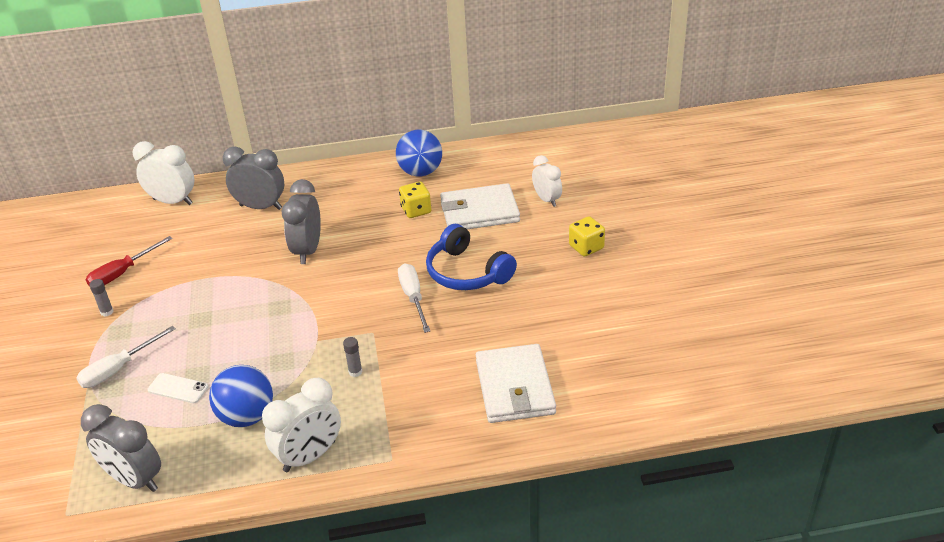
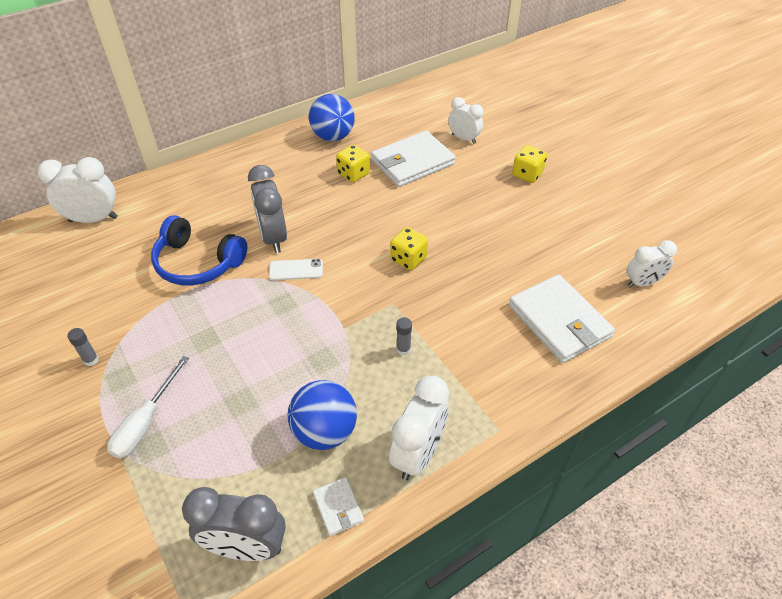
camera: 25 degrees left, 10 degrees up
(122, 273) = (83, 311): red screwdriver -> none
(178, 388) = (229, 423): white phone -> white phone (296, 270)
(220, 475) = (338, 507): none -> white wallet
(261, 207) = (195, 204): grey clock -> none
(413, 297) = (408, 259): white screwdriver -> yellow dice
(467, 272) = (440, 222): blue headphones -> blue headphones (198, 263)
(626, 376) = (642, 283): none -> white clock

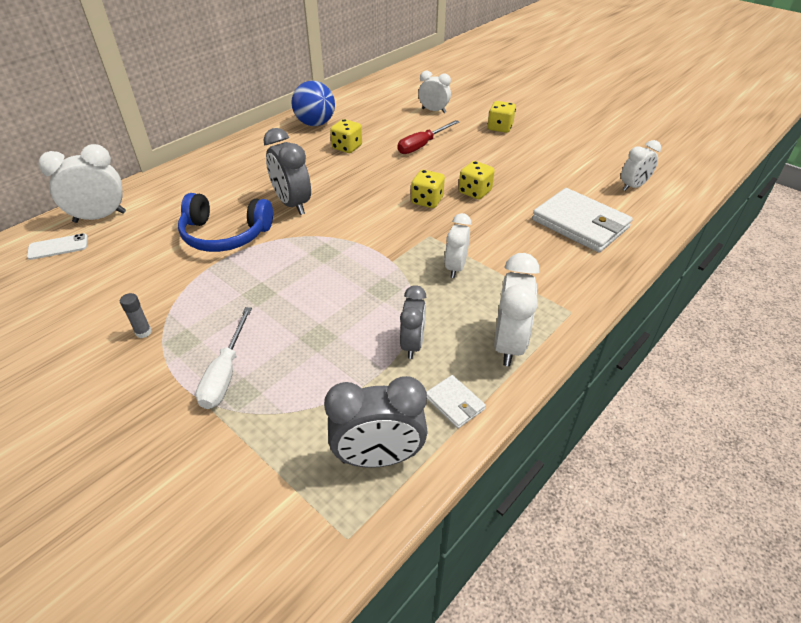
camera: 15 degrees left, 5 degrees down
(296, 270) = (326, 225): white phone -> white phone (58, 247)
(325, 431) = (412, 344): blue ball -> grey clock
(403, 349) = (455, 267): grey glue stick -> white clock
(412, 162) = (396, 132): white wallet -> none
(432, 184) = (422, 145): none -> red screwdriver
(463, 257) = (475, 192): none -> yellow dice

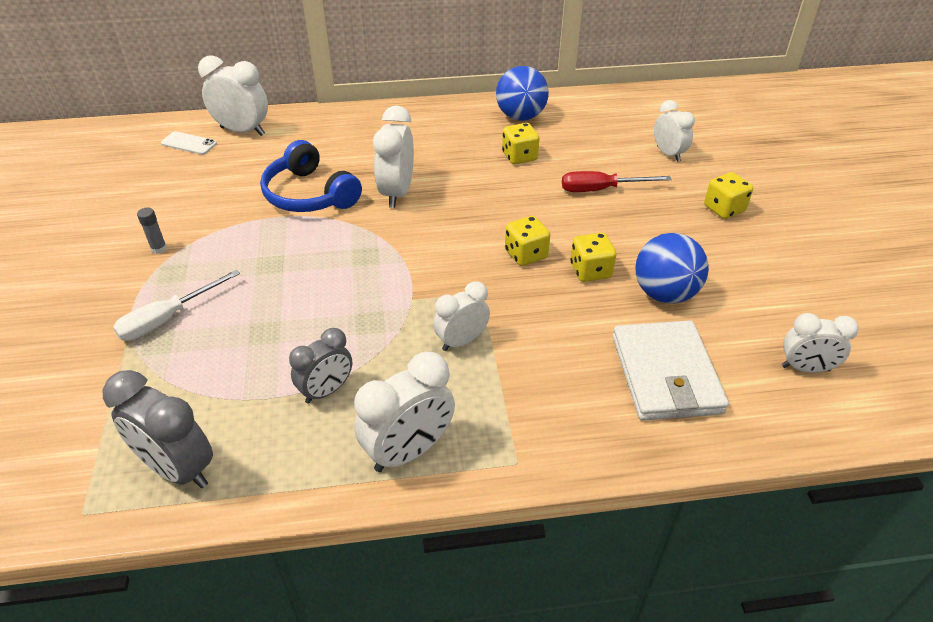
camera: 40 degrees right, 0 degrees up
(292, 204) = (397, 193): grey clock -> white clock
(454, 403) = (290, 469): white wallet -> none
(527, 184) = (664, 293): none -> blue ball

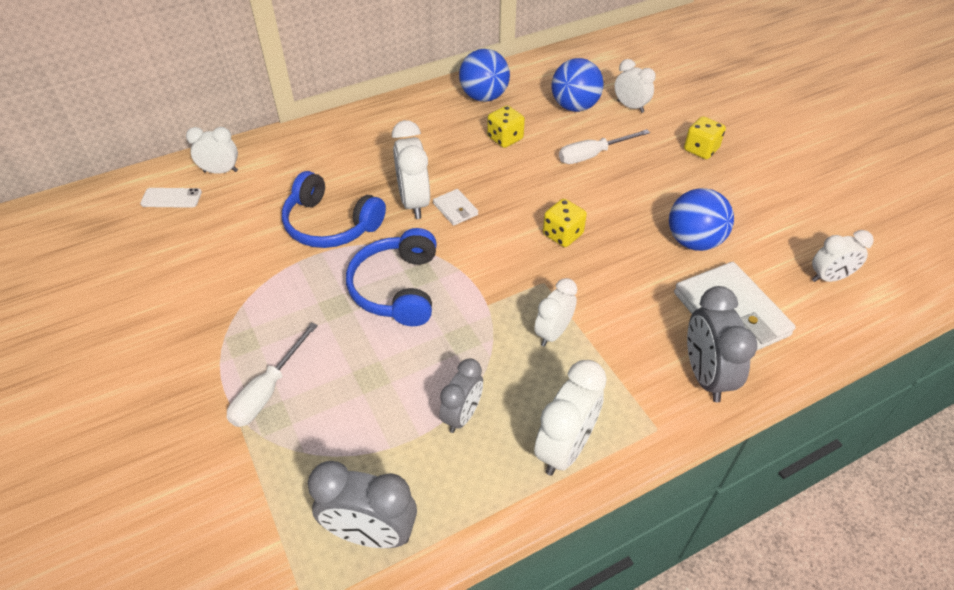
camera: 20 degrees left, 5 degrees up
(159, 249) = (212, 320): grey glue stick -> none
(242, 131) = (221, 171): white clock -> white clock, size x0.66
(335, 262) = (397, 288): none -> blue headphones
(432, 208) = (455, 209): none -> white wallet
(590, 271) = (624, 236): yellow dice -> none
(600, 426) = (705, 375): none -> grey clock
(601, 189) = (593, 155): red screwdriver -> white screwdriver
(608, 142) = (574, 106): none -> blue ball

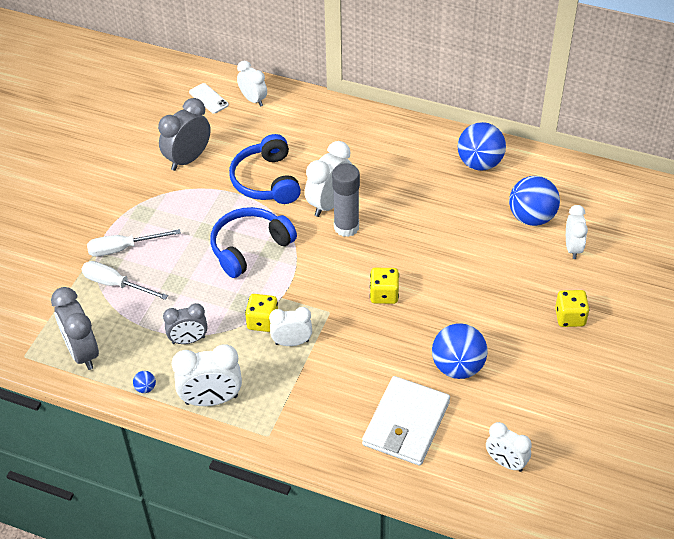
camera: 50 degrees right, 0 degrees up
(455, 209) = (346, 227): white wallet -> grey glue stick
(489, 501) = (145, 388): none -> blue ball
(505, 138) = (447, 204): yellow dice -> yellow dice (262, 322)
(593, 155) = (486, 261): white screwdriver -> white screwdriver (115, 284)
(705, 375) = (335, 437): grey clock -> grey clock (188, 159)

